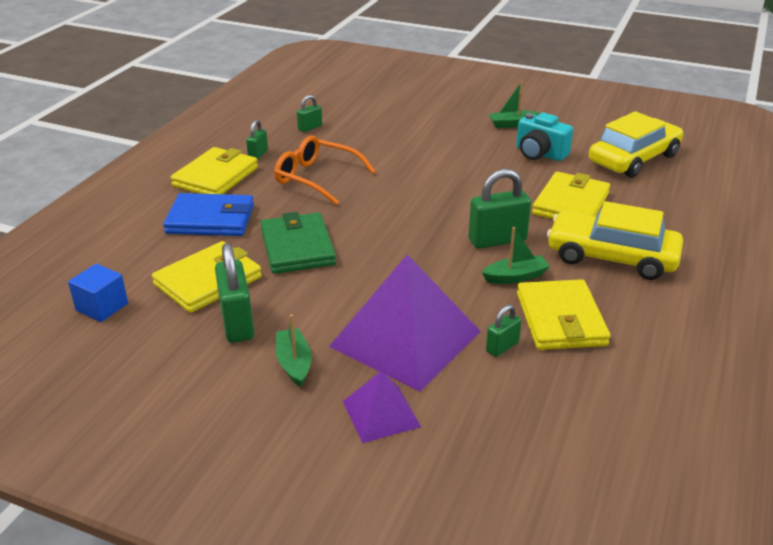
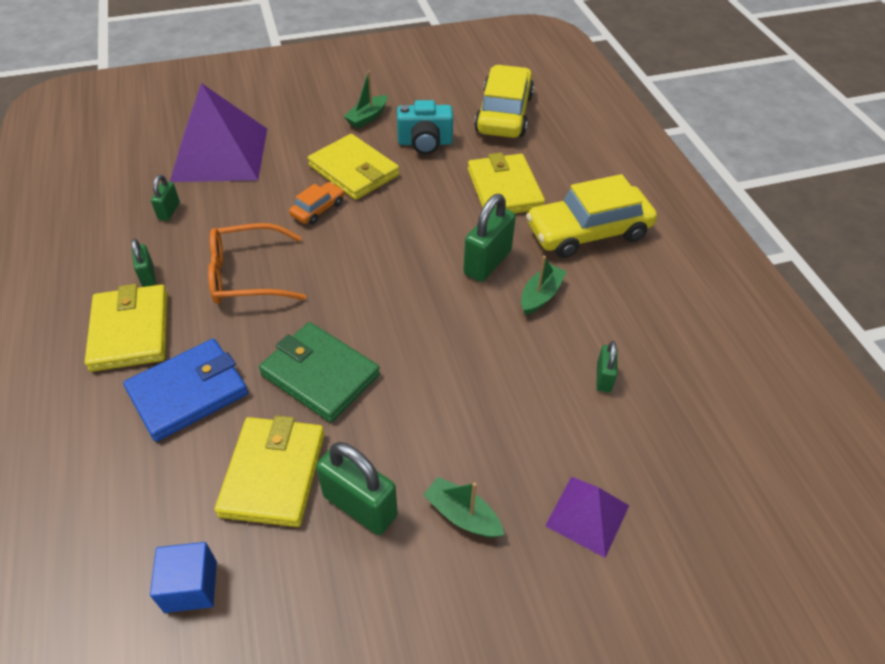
camera: 40 degrees left, 15 degrees up
(405, 339) = (525, 420): purple pyramid -> purple pyramid (220, 154)
(408, 162) = (318, 209): none -> orange car
(561, 319) = (615, 320): yellow wallet -> yellow wallet (354, 170)

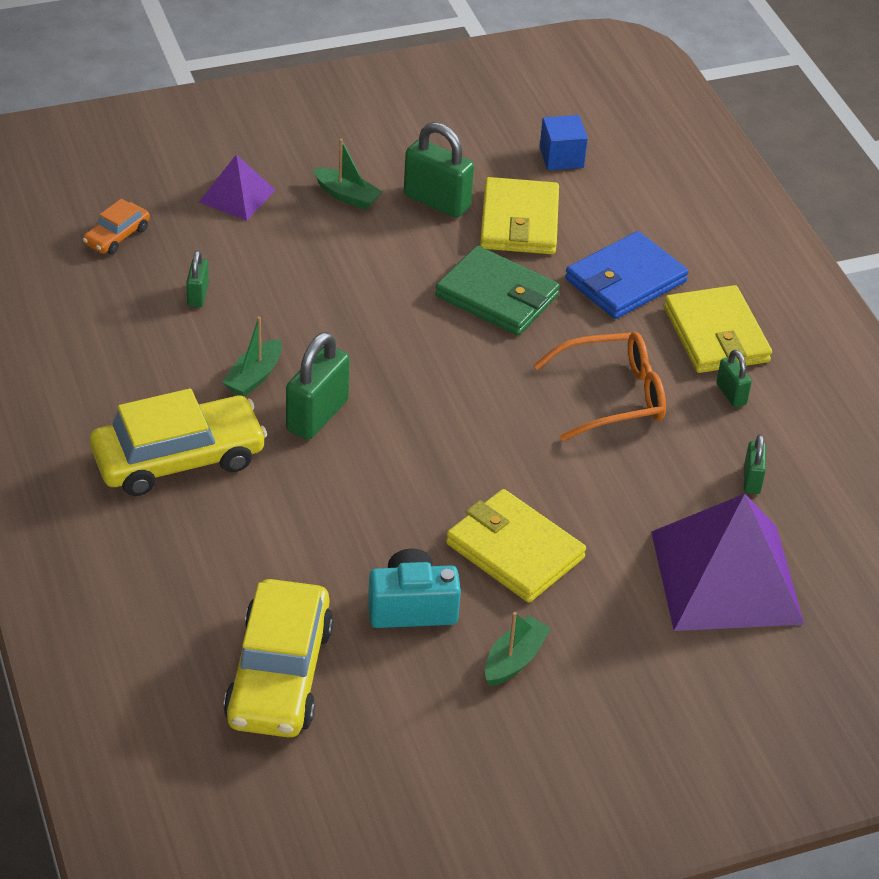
camera: 175 degrees right, 5 degrees down
(318, 209) = (551, 486): orange car -> orange car (117, 236)
(504, 189) = (288, 523): yellow wallet -> none

